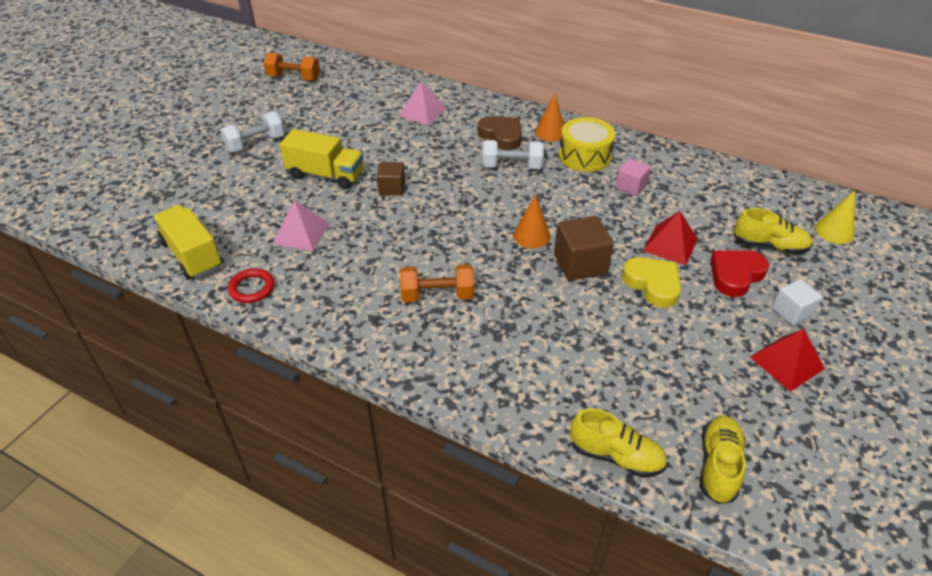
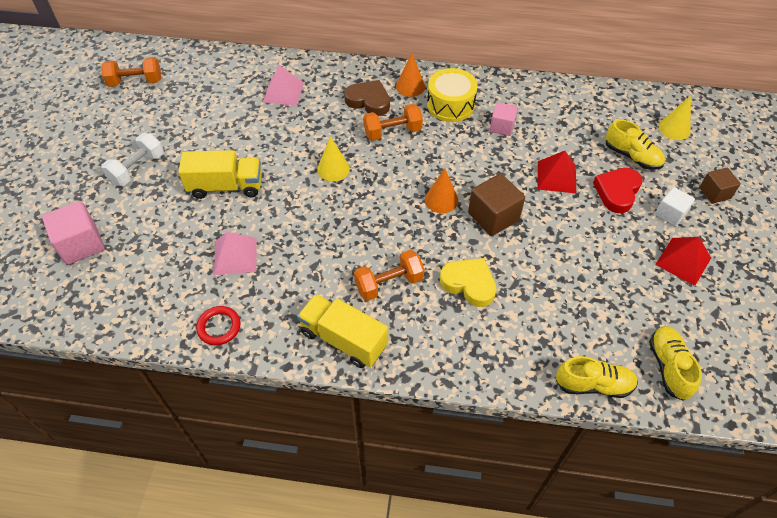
camera: 20 degrees left, 10 degrees up
(173, 190) = (81, 244): none -> pink cube
(192, 255) = (141, 310): yellow truck -> yellow truck (344, 339)
(392, 188) = (295, 184): brown cube -> brown cube (714, 193)
(435, 184) = (333, 169): none -> yellow cone
(512, 166) = (392, 132): white dumbbell -> orange dumbbell
(653, 284) = (558, 219): yellow heart -> yellow heart (469, 284)
(769, 246) = (632, 156): yellow shoe -> yellow shoe turned 45 degrees clockwise

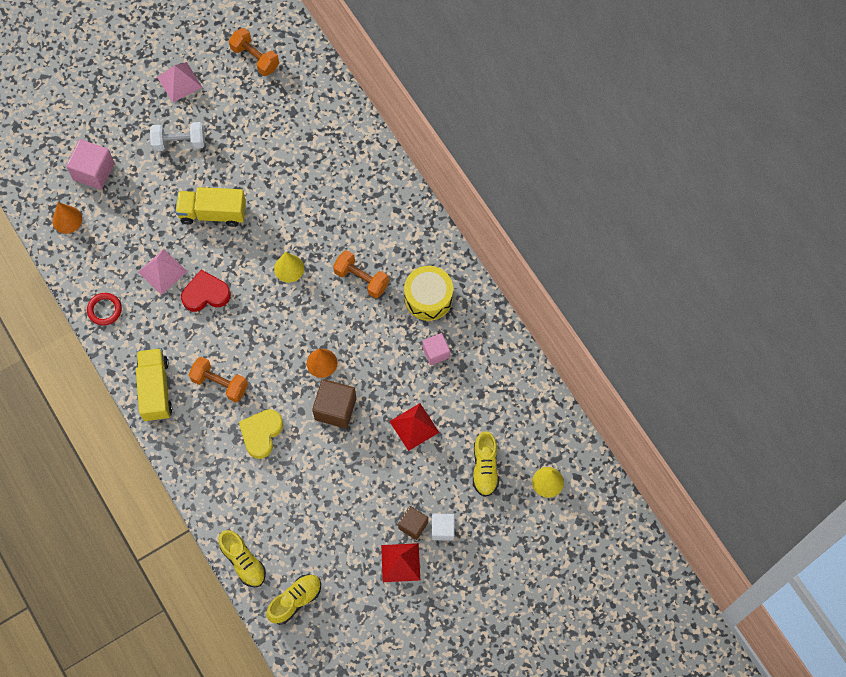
camera: 50 degrees right, 15 degrees up
(226, 186) = (213, 213): yellow truck -> yellow truck turned 135 degrees clockwise
(283, 92) = (335, 168): pink pyramid -> pink pyramid (179, 82)
(368, 101) = (380, 236): brown heart -> none
(410, 86) = (423, 253): orange cone -> orange cone (67, 219)
(469, 284) = (261, 434): yellow heart -> yellow heart turned 150 degrees counterclockwise
(617, 192) = (434, 479): red heart -> red heart (206, 294)
(714, 193) = (494, 550): brown cube -> brown cube (413, 525)

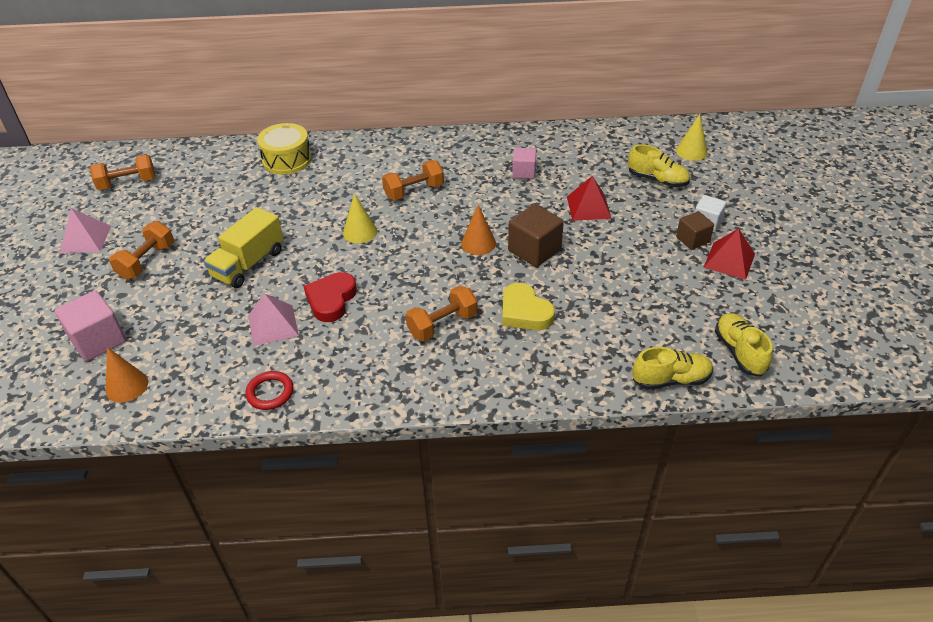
camera: 60 degrees left, 25 degrees down
(155, 389) = (407, 382): yellow truck -> none
(179, 142) = (147, 261): white dumbbell -> orange dumbbell
(428, 298) = (467, 160): yellow drum -> yellow drum (287, 159)

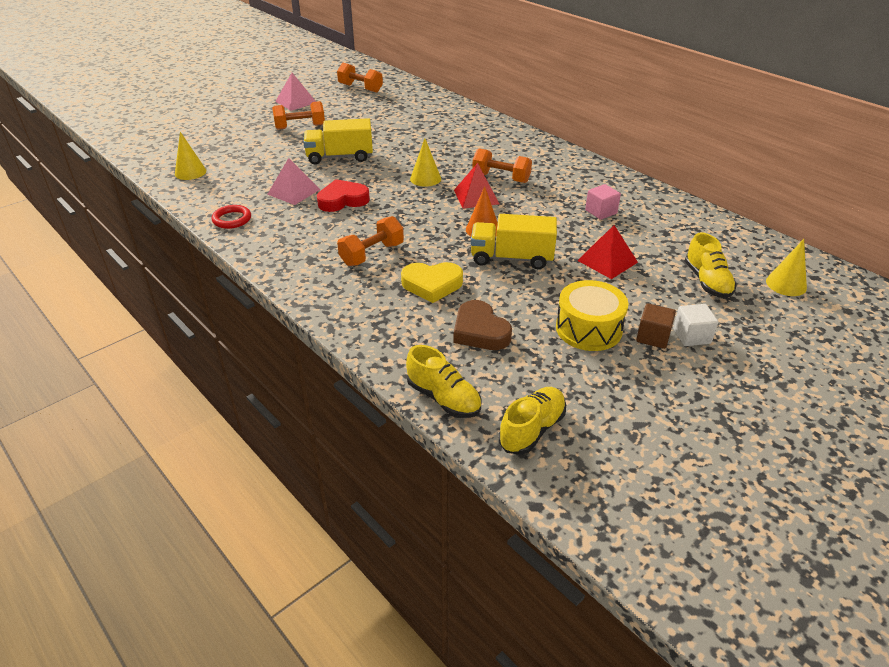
camera: 50 degrees right, 5 degrees down
(98, 340) = (218, 146): pink cube -> none
(127, 386) = (190, 172): orange cone -> yellow cone
(287, 159) = (460, 120): yellow drum -> yellow drum (588, 329)
(442, 324) = (372, 254): orange dumbbell -> orange dumbbell turned 60 degrees counterclockwise
(524, 312) = (432, 285): yellow heart -> yellow heart turned 105 degrees counterclockwise
(534, 250) = (511, 258): brown cube -> yellow truck
(610, 318) = (480, 331): none -> brown heart
(729, 260) = (657, 372): red pyramid -> red pyramid (476, 197)

